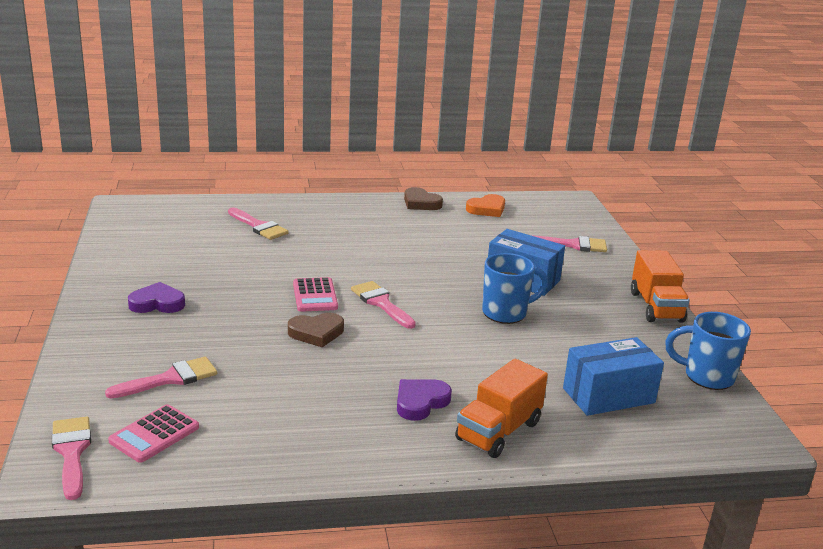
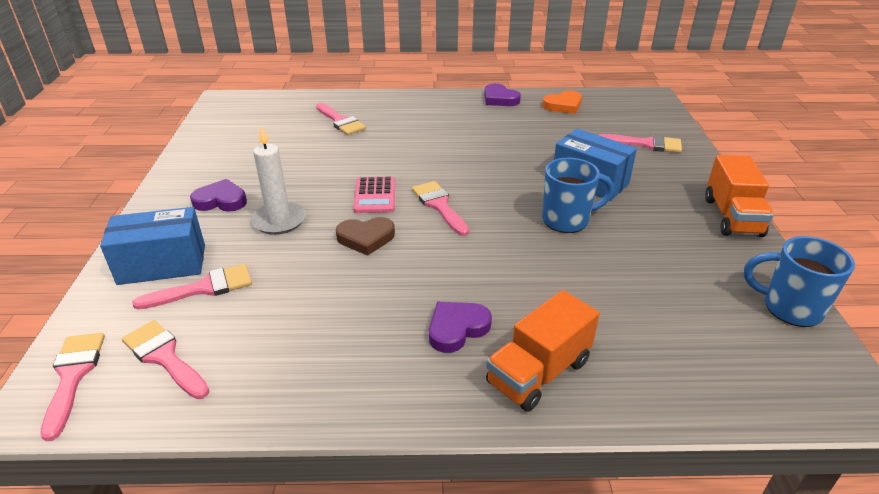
camera: 10 degrees right, 10 degrees up
(154, 434) = (164, 357): pink calculator -> pink brush
(224, 320) = (279, 221): none -> white candle
(421, 203) = (499, 99): brown heart -> purple heart
(608, 395) = (672, 329): blue box -> blue box (162, 264)

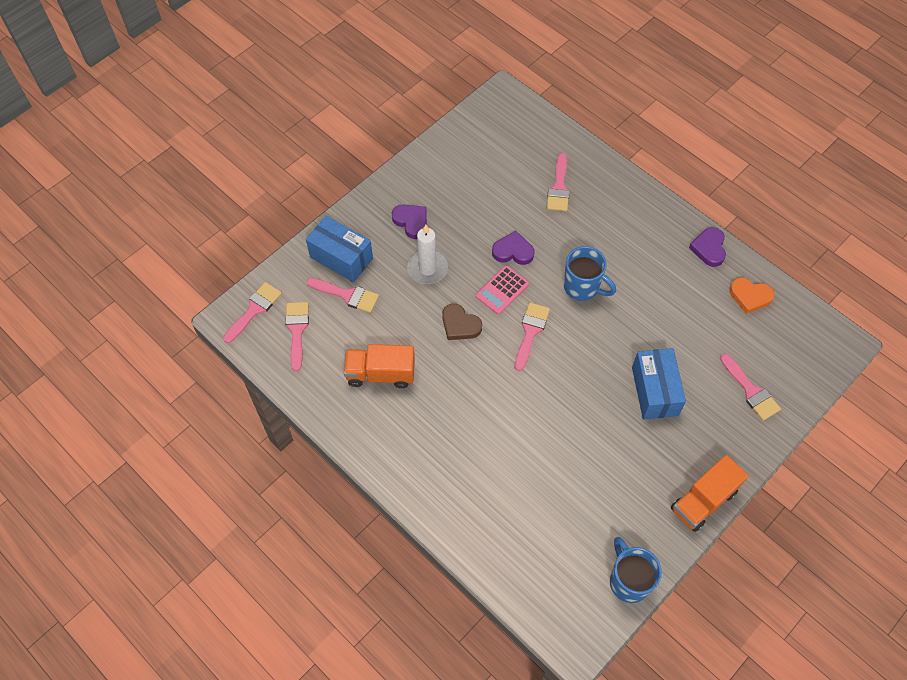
camera: 45 degrees right, 25 degrees up
(457, 328) = (438, 431): purple heart -> purple heart (513, 251)
(538, 372) = (447, 491): orange truck -> orange truck (380, 373)
(567, 220) = (592, 411): blue mug -> blue mug (582, 287)

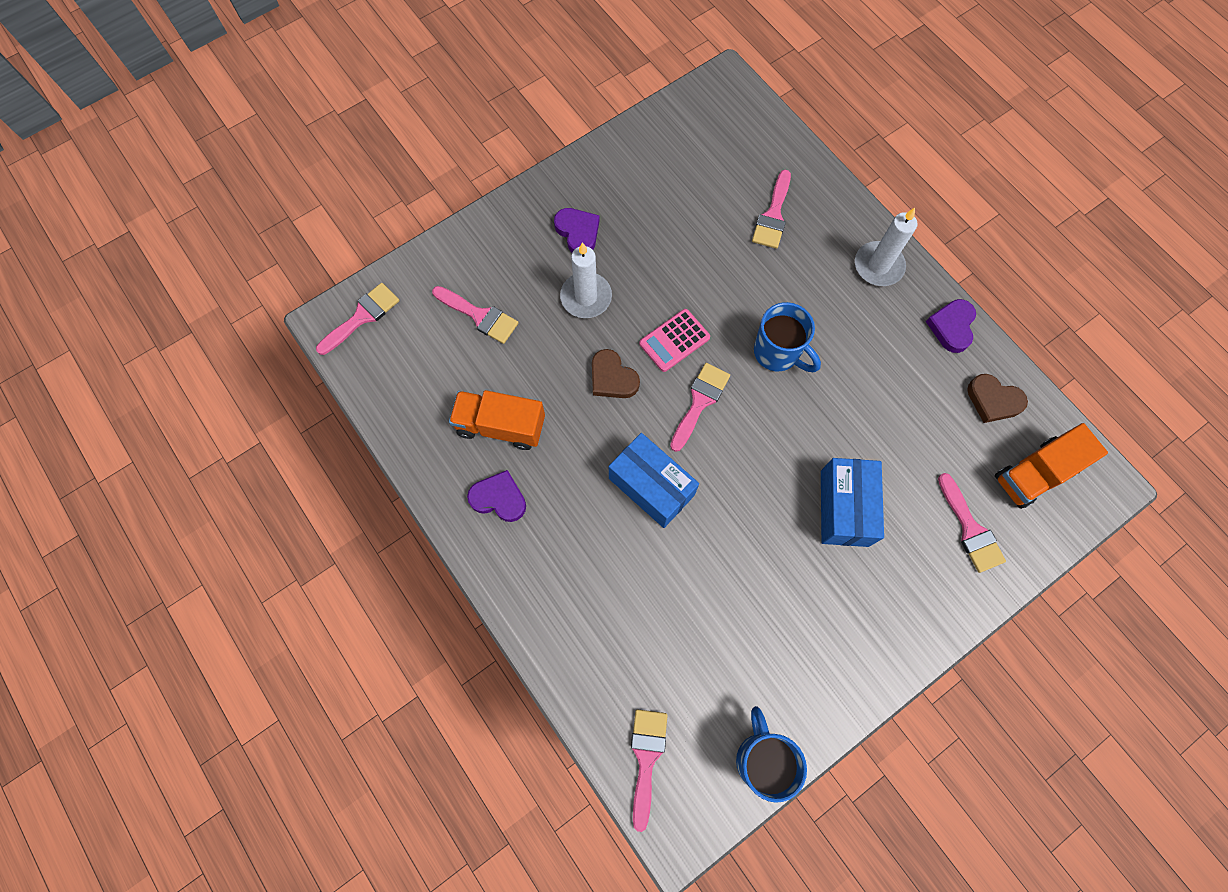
camera: 10 degrees right, 10 degrees up
(297, 331) = (408, 352): pink brush -> pink brush (646, 759)
(341, 258) = (482, 266): blue box -> blue box (651, 486)
(513, 251) = (698, 291): purple heart -> purple heart (499, 498)
(646, 212) = (878, 266): none -> white candle
(703, 500) = (879, 667): orange truck -> orange truck (1034, 473)
(750, 296) = (993, 400): orange heart -> brown heart

